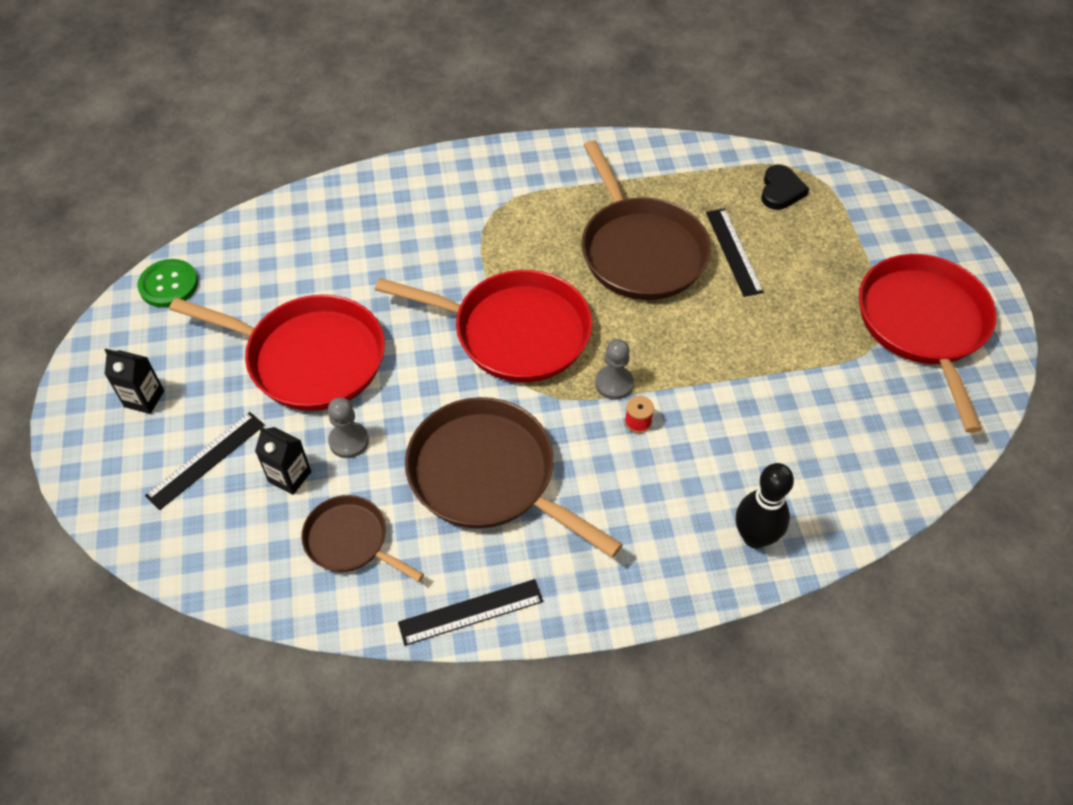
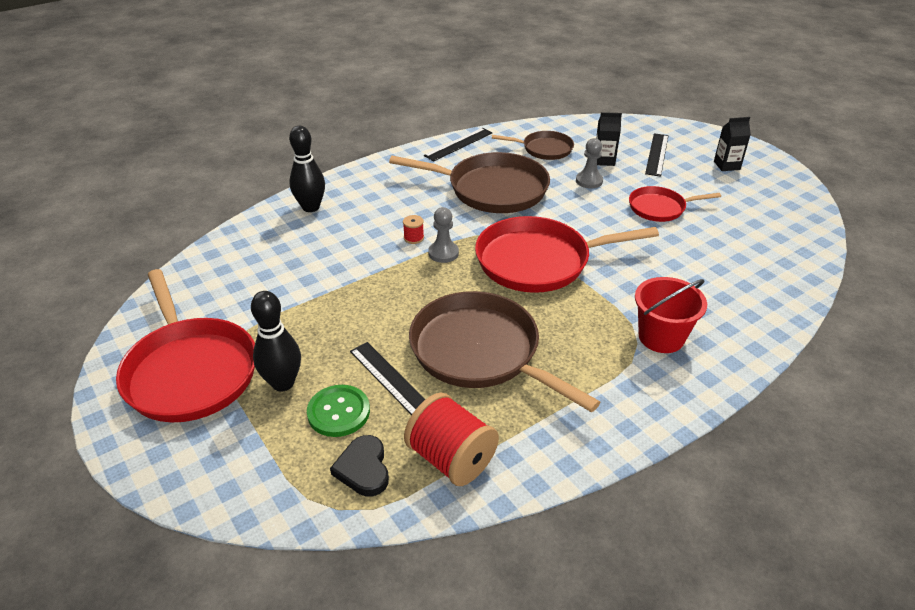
camera: 155 degrees right, 15 degrees down
(168, 285) = (803, 216): green button -> green button (338, 412)
(310, 358) = (659, 208): red pan -> red pan, size x0.55
(468, 208) = (661, 337): none -> red bucket
(710, 176) = (451, 459): none -> red spool
(834, 282) = (283, 383): none -> black bowling pin

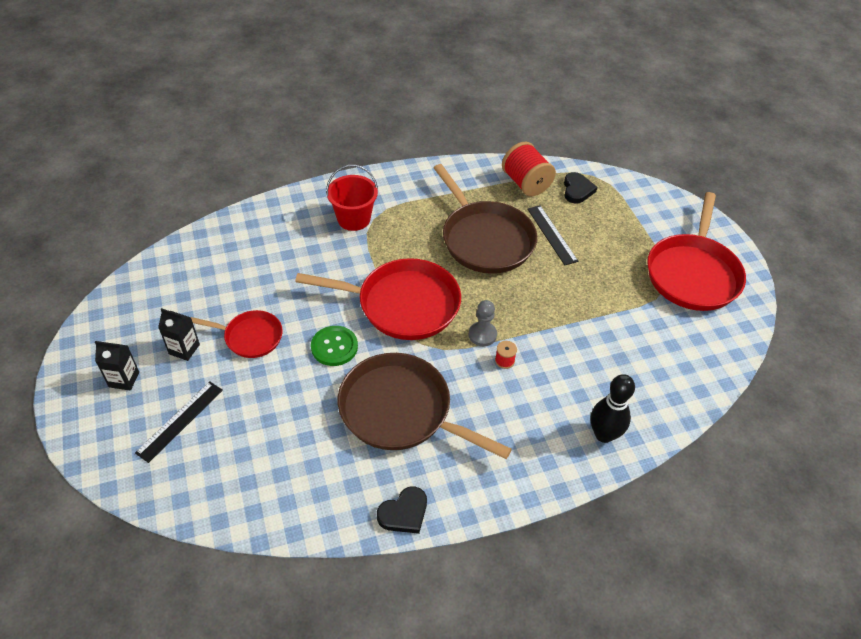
camera: 165 degrees left, 10 degrees up
(190, 371) = (693, 274): red pan -> red pan turned 150 degrees counterclockwise
(283, 383) = (626, 250): black bowling pin -> none
(338, 412) = (589, 223): green button -> green button (334, 347)
(458, 144) = (404, 513): black ruler -> black heart
(544, 149) = (302, 470): brown pan -> none
(589, 181) = (290, 395): grey pawn -> none
(604, 160) = (248, 427): black carton -> black carton (184, 349)

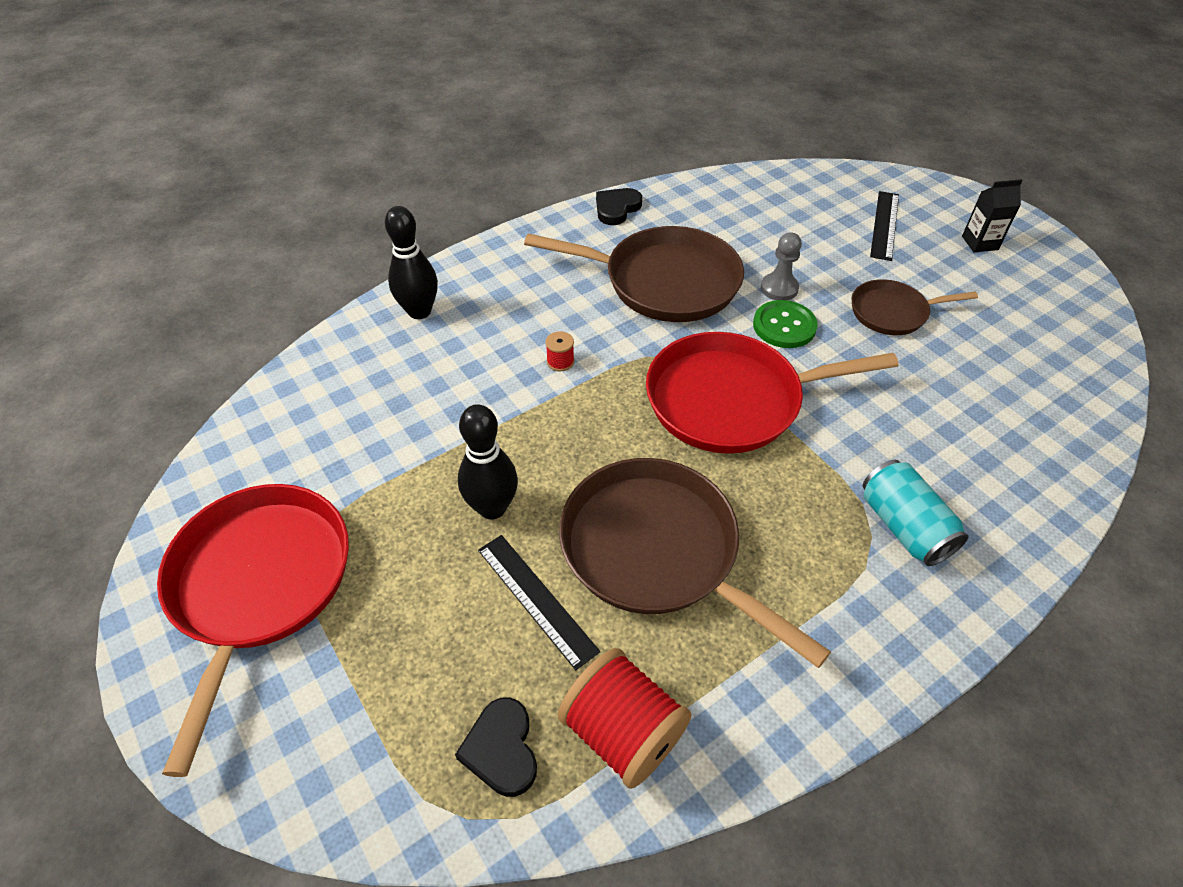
camera: 165 degrees right, 0 degrees up
(184, 349) = (952, 283): black carton -> none
(250, 337) = (892, 312): red pan -> brown pan
(354, 219) = (904, 526): red bucket -> turquoise can
(482, 335) = (601, 386): grey pawn -> grey pawn (779, 288)
(567, 280) = (492, 507): none -> black bowling pin

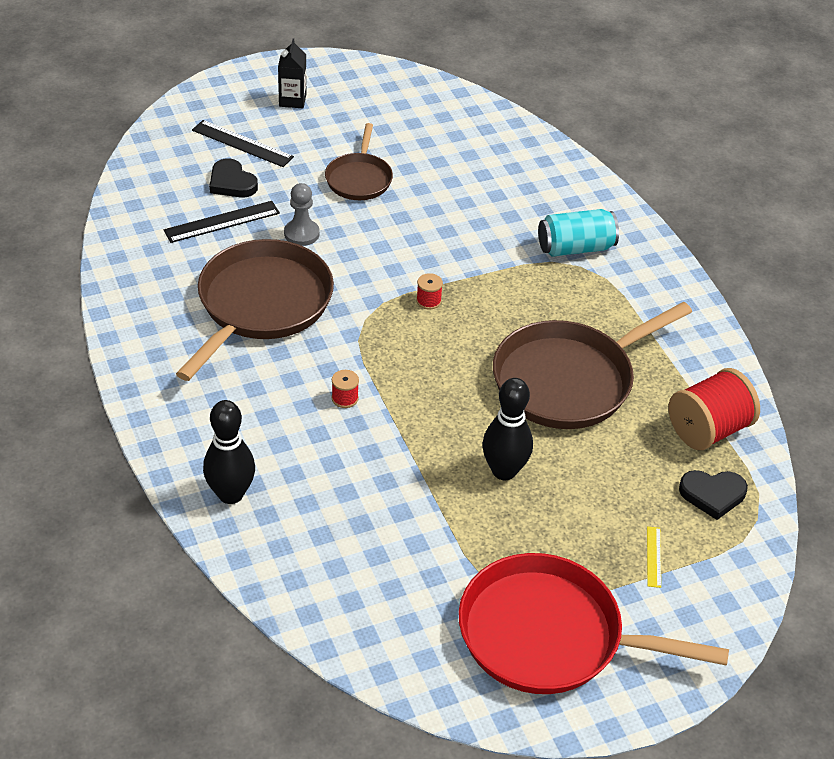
camera: 80 degrees left, 5 degrees down
(383, 683) = (653, 556): none -> yellow ruler
(536, 599) = (597, 457): black ruler -> black ruler (222, 222)
(616, 208) = (126, 312): black heart -> black heart (232, 182)
(731, 400) = (428, 301): red pan -> red spool
(784, 326) = (351, 245): green button -> none

